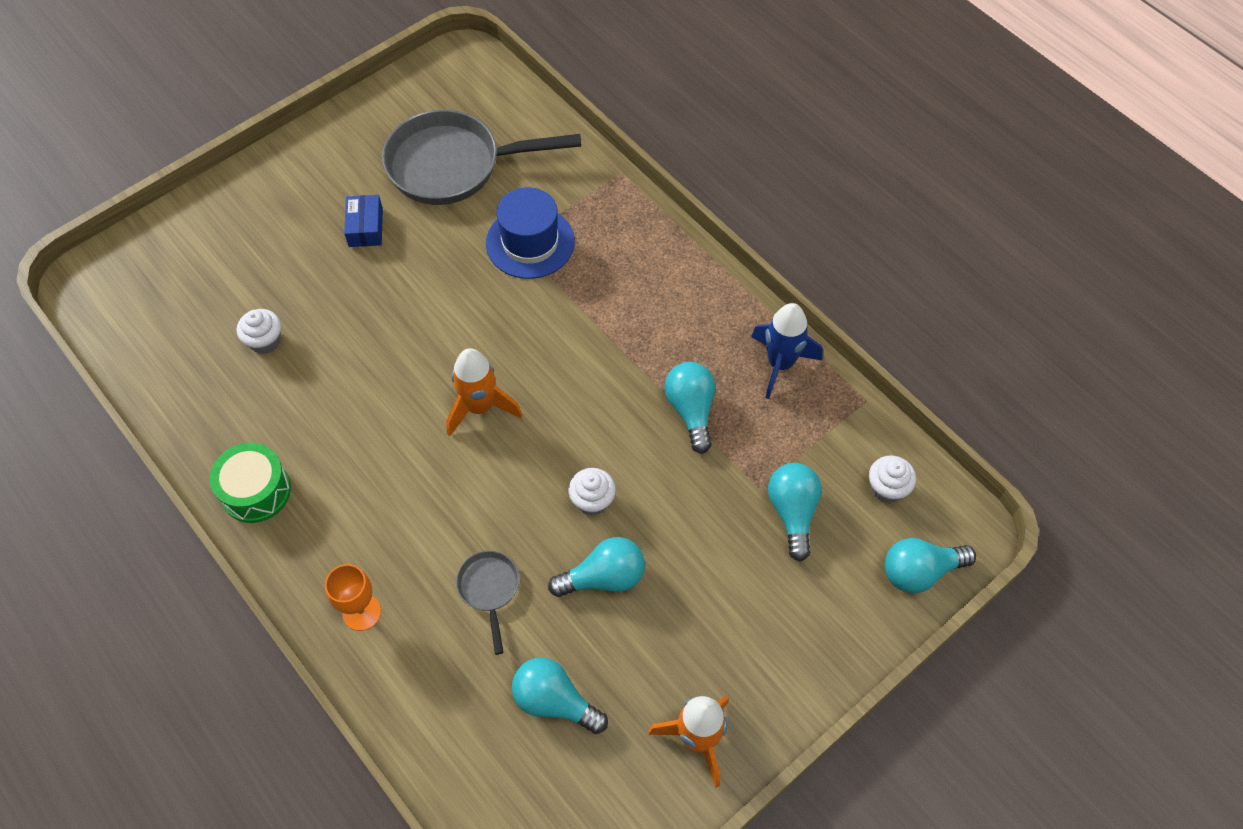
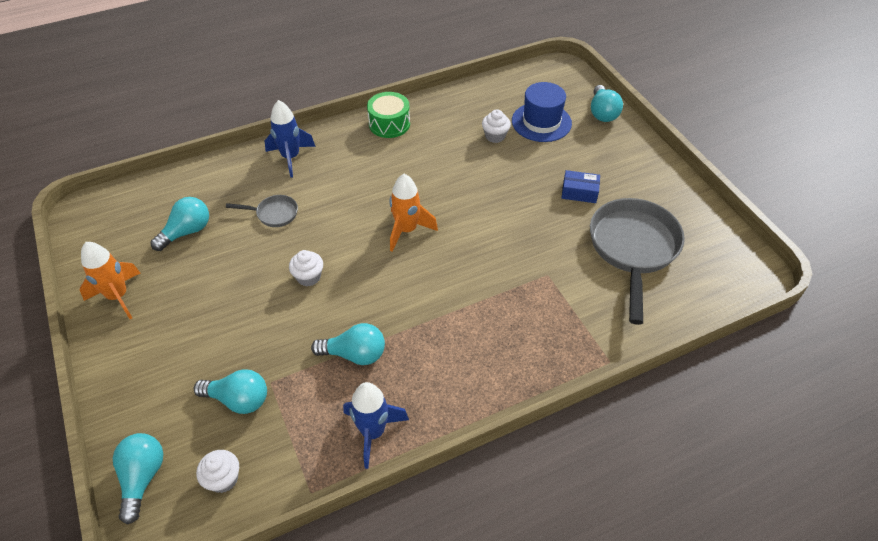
camera: 105 degrees right, 10 degrees down
(361, 612) = (291, 157): orange goblet -> blue rocket
(530, 242) = (545, 283): blue hat -> blue hat (541, 122)
(603, 577) = (250, 271): turquoise light bulb -> turquoise light bulb (602, 113)

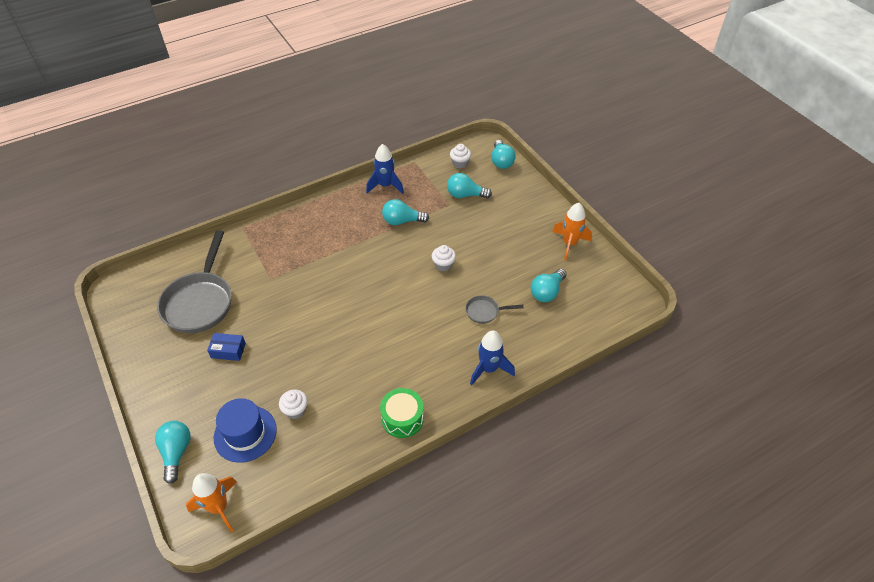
camera: 175 degrees right, 0 degrees up
(407, 230) = (376, 305): orange rocket -> orange rocket (219, 507)

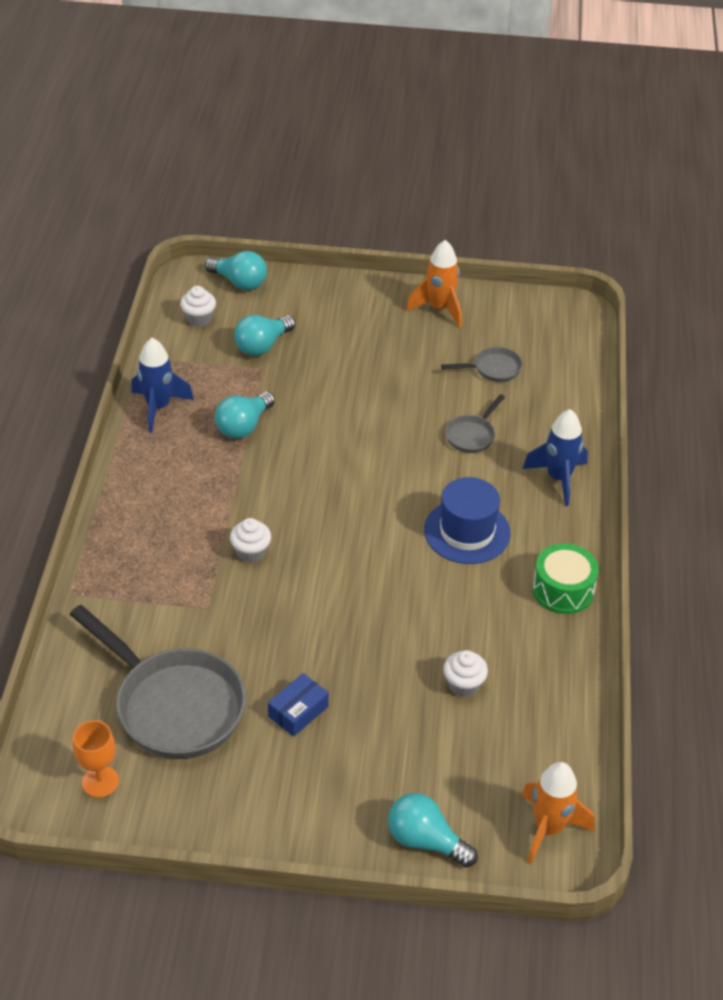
camera: 55 degrees left, 5 degrees down
(138, 303) = (100, 781): none -> orange goblet
(245, 433) = (456, 753): blue hat -> blue hat (467, 531)
(443, 265) = (361, 430): white cupcake -> white cupcake (251, 552)
(547, 292) = (493, 369): turquoise light bulb -> grey pan

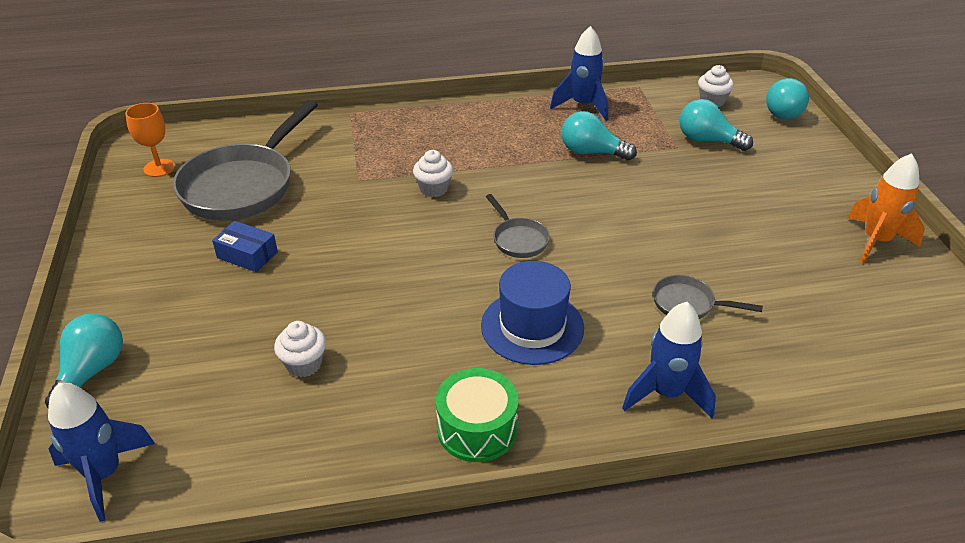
camera: 75 degrees right, 5 degrees down
(493, 369) = (814, 302): grey pan -> grey pan (518, 239)
(548, 828) = (104, 474): orange rocket -> blue rocket

